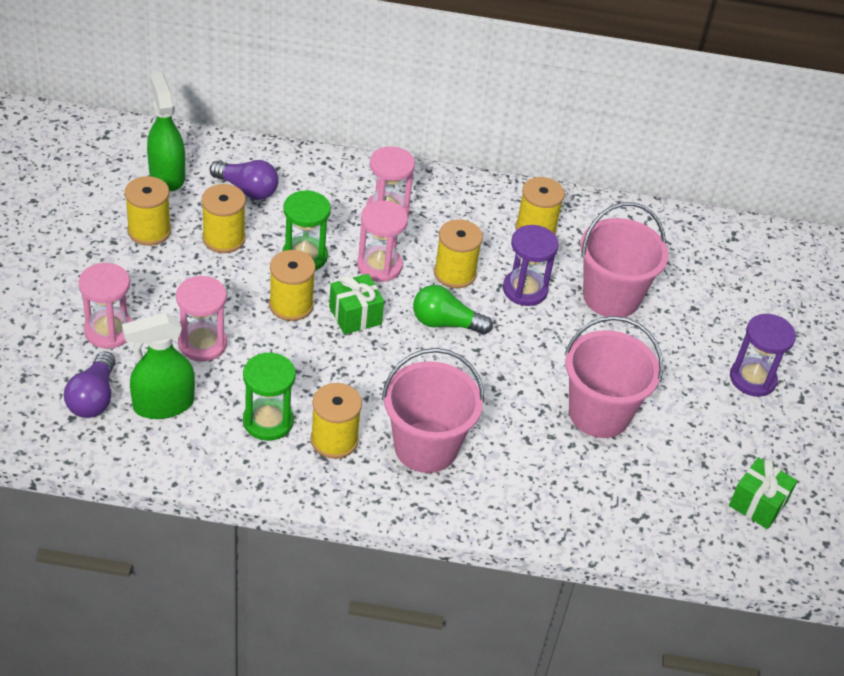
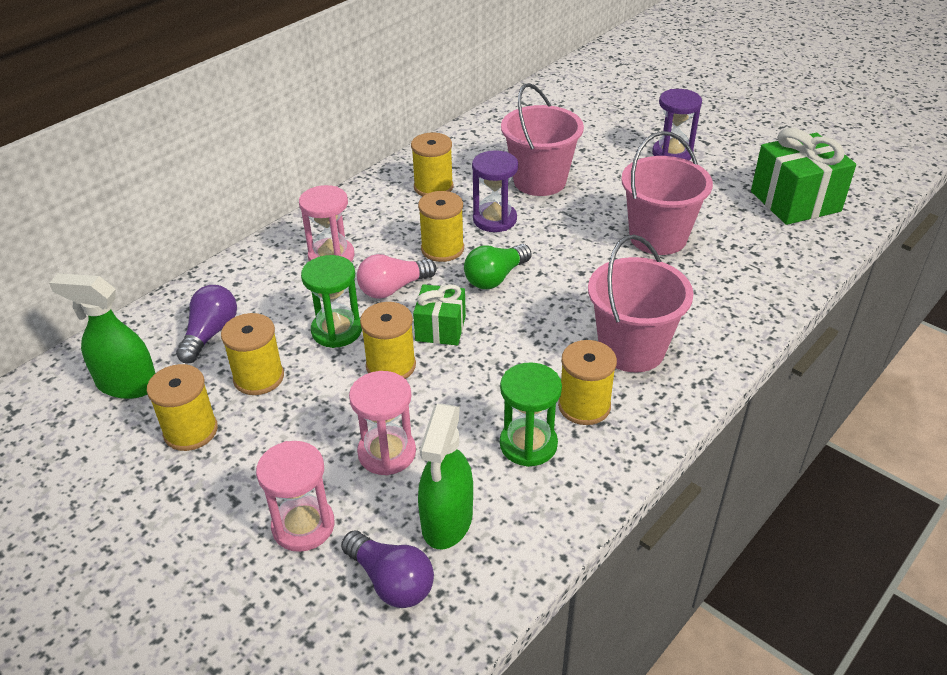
camera: 50 degrees left, 5 degrees down
(247, 189) = (210, 334): purple light bulb -> purple light bulb turned 45 degrees counterclockwise
(379, 266) = (393, 288): pink hourglass -> pink light bulb
(757, 504) = (795, 201): green gift -> green gift, size x1.71

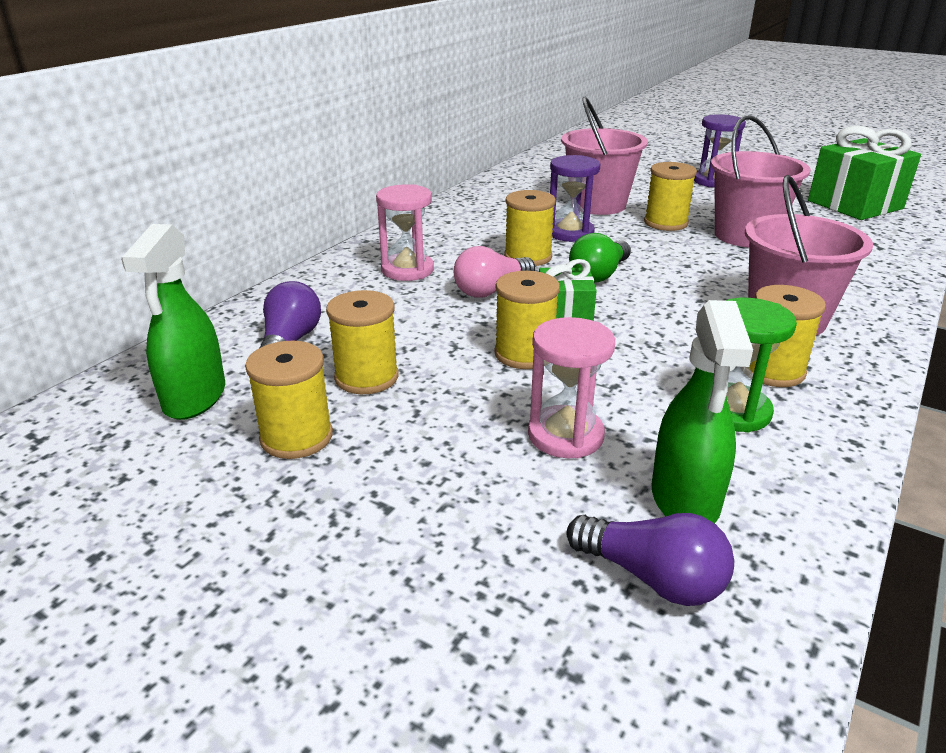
camera: 10 degrees left, 10 degrees down
(127, 384) = (194, 398): green spray bottle -> green spray bottle turned 90 degrees counterclockwise
(303, 526) = (495, 525): pink hourglass -> none
(336, 331) = (443, 329): green hourglass -> none
(433, 187) = (491, 214): yellow spool -> yellow spool (665, 223)

